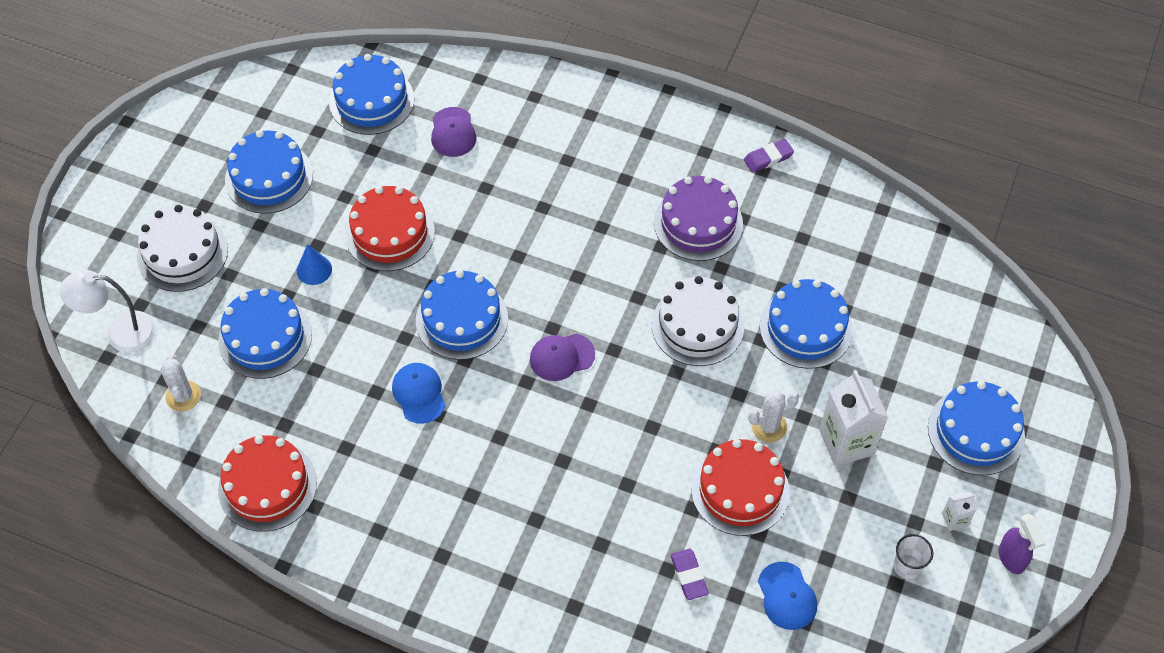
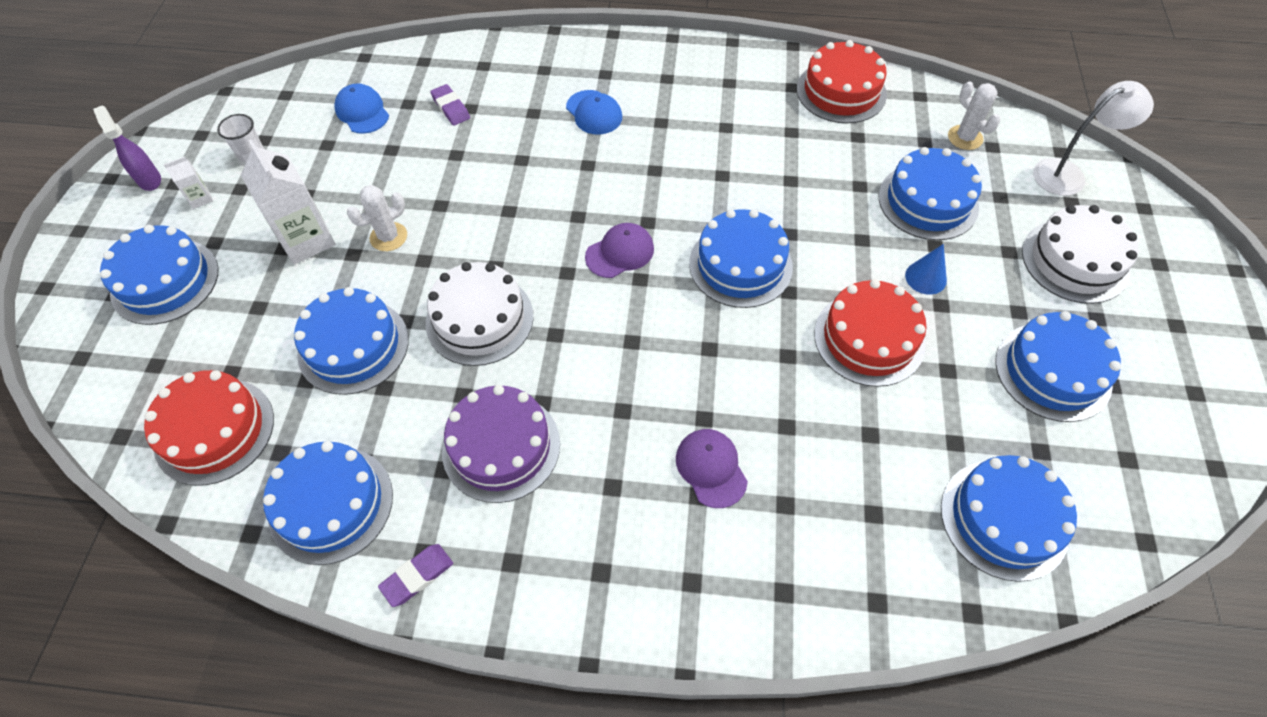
camera: 165 degrees right, 0 degrees up
(419, 394) = (748, 188): blue cap -> blue cap (594, 112)
(453, 132) = (867, 497): purple cap -> purple cap (711, 468)
(740, 490) = (412, 178): red cake -> red cake (214, 431)
(825, 214) = (331, 504): none -> blue cake

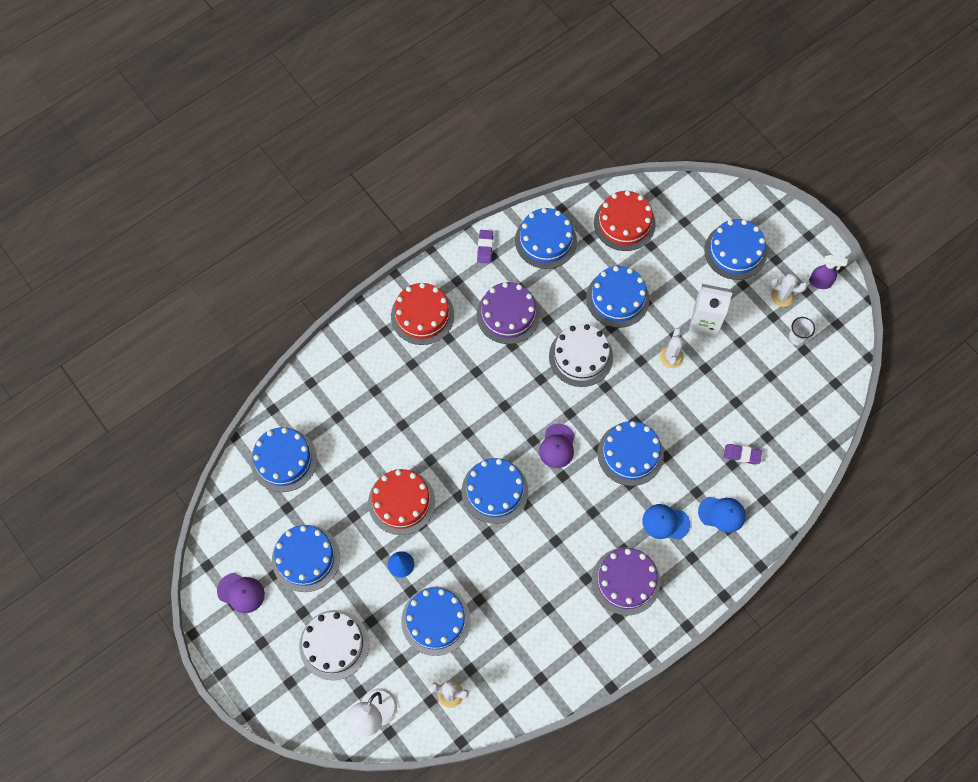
camera: 135 degrees right, 10 degrees up
(200, 198) = (782, 296): white carton -> white cactus
(362, 112) = (782, 410): blue cap -> blue cap (722, 514)
(553, 187) = (630, 454): none -> blue cake
(689, 100) = (626, 581): none -> purple cake
(711, 468) = (417, 379): purple cap -> purple cap (241, 592)
(841, 91) = (549, 670): red cake -> red cake (422, 315)

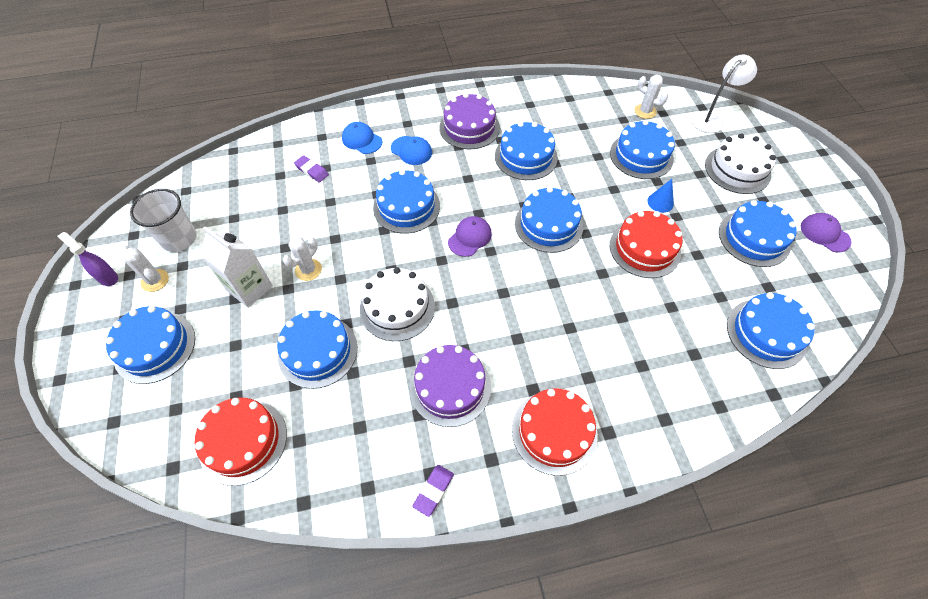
camera: 155 degrees left, 10 degrees down
(545, 240) = (352, 463): blue cake -> blue cake (526, 156)
(797, 337) = (179, 239): white cup -> white cup, size x1.79

